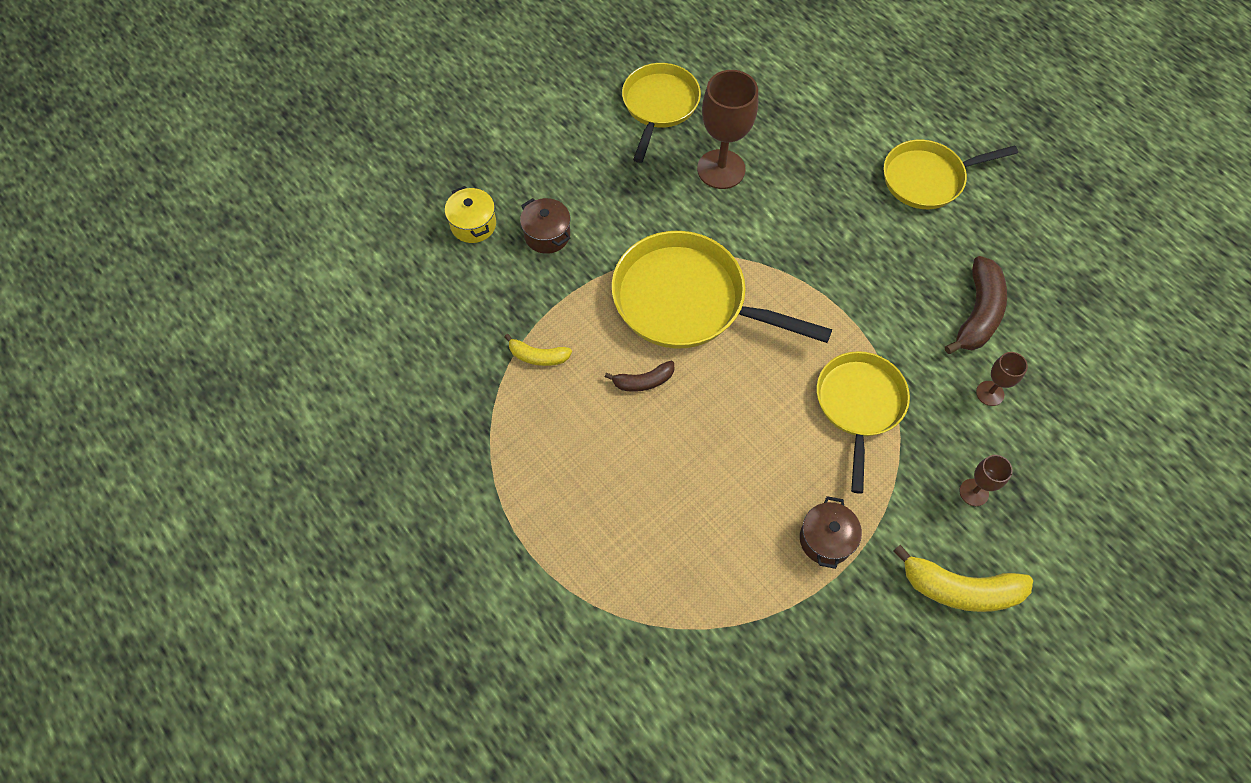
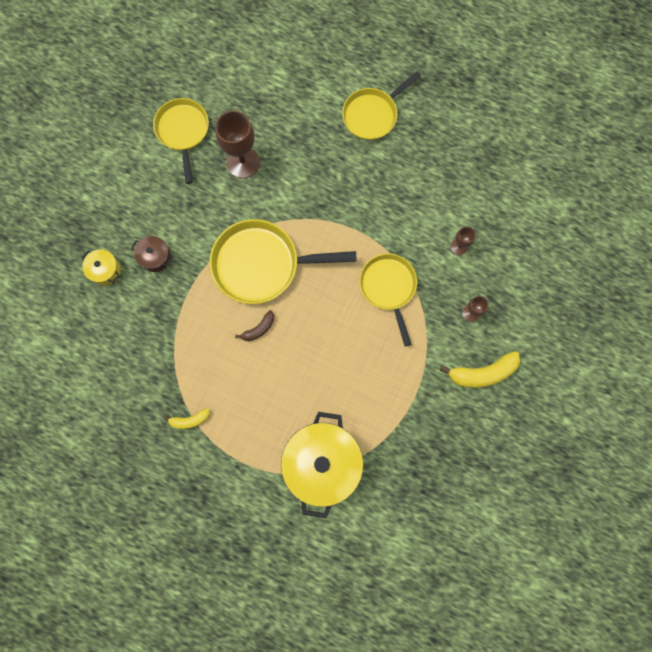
camera: 25 degrees left, 15 degrees up
(538, 356) = (189, 341): yellow banana -> yellow banana (190, 420)
(648, 610) = (322, 463): none -> yellow pot
(826, 539) = (401, 378): brown pot -> none
(977, 313) = (434, 197): brown banana -> none

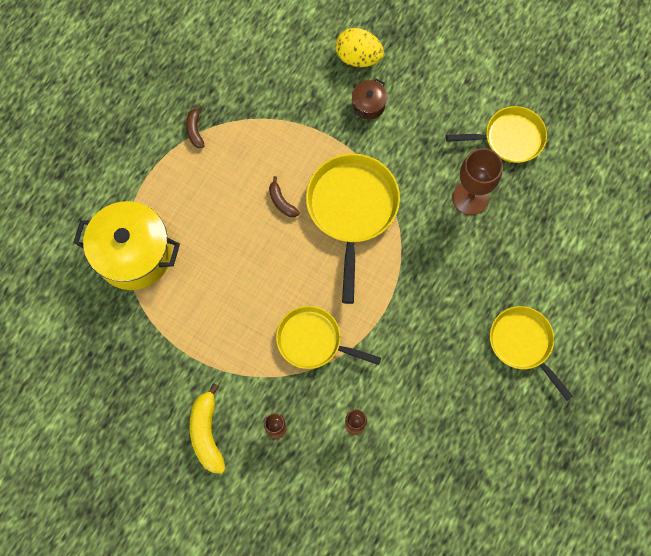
camera: 95 degrees right, 5 degrees down
(105, 270) = (358, 57): yellow pot -> yellow egg
(190, 420) = (195, 130): yellow banana -> brown banana
(388, 288) = (313, 341): yellow pan -> yellow pan turned 150 degrees counterclockwise

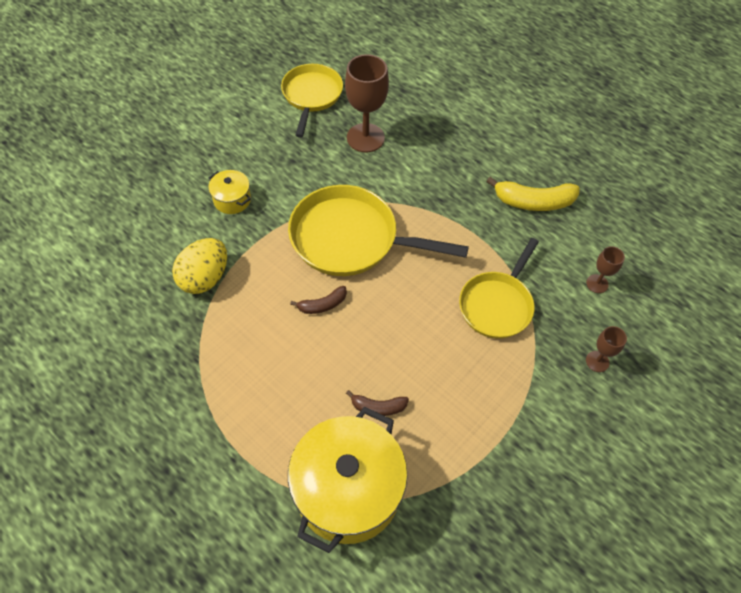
camera: 80 degrees left, 15 degrees down
(195, 130) = (196, 383): brown banana -> brown banana (378, 407)
(207, 433) = (598, 439): yellow banana -> yellow banana (533, 202)
(358, 57) = (171, 198): yellow egg -> yellow egg (205, 278)
(368, 105) = (232, 200): brown pot -> yellow pot
(523, 344) = (524, 130): yellow pan -> none

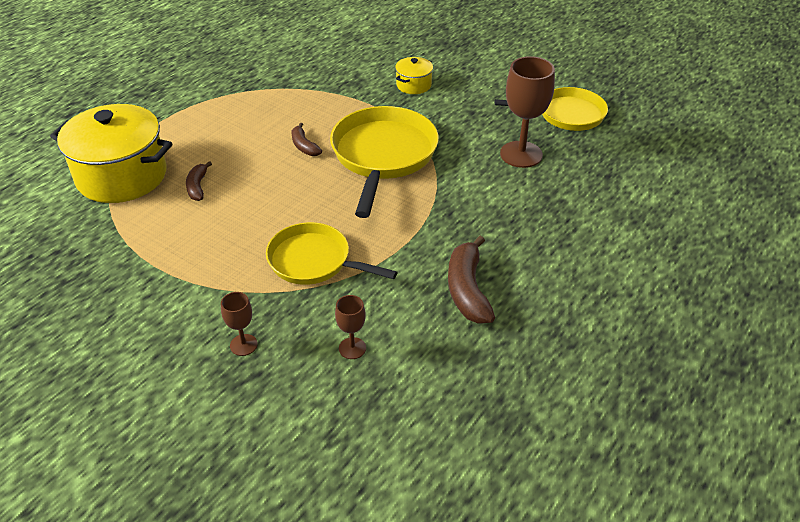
camera: 85 degrees right, 15 degrees down
(205, 278) = (326, 83): yellow egg -> none
(533, 202) = (467, 290): yellow banana -> brown banana

